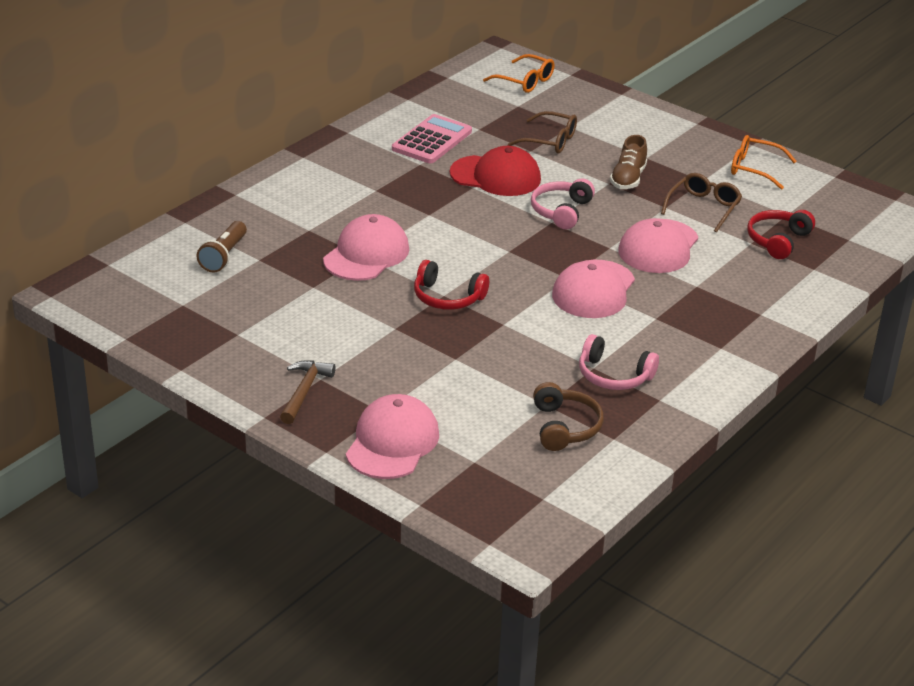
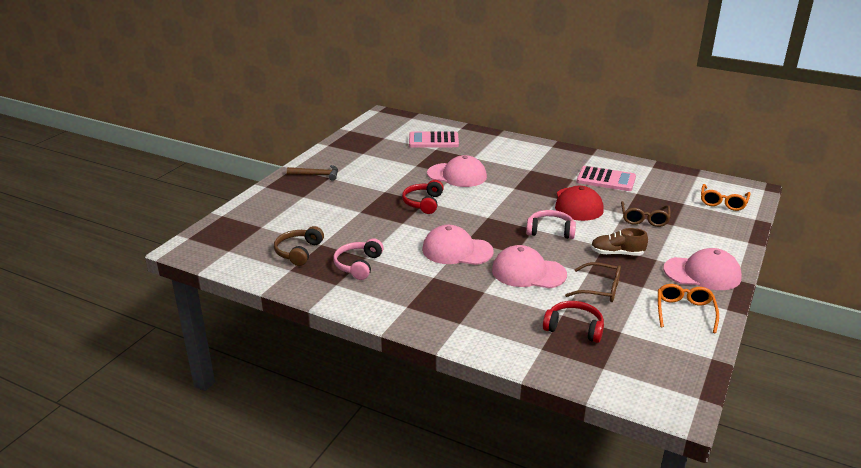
camera: 80 degrees right, 5 degrees down
(224, 256) = (433, 141): brown flashlight -> pink calculator
(392, 442) = (276, 202): pink cap -> pink cap (702, 273)
(564, 427) = (299, 252): brown headphones -> brown headphones turned 120 degrees clockwise

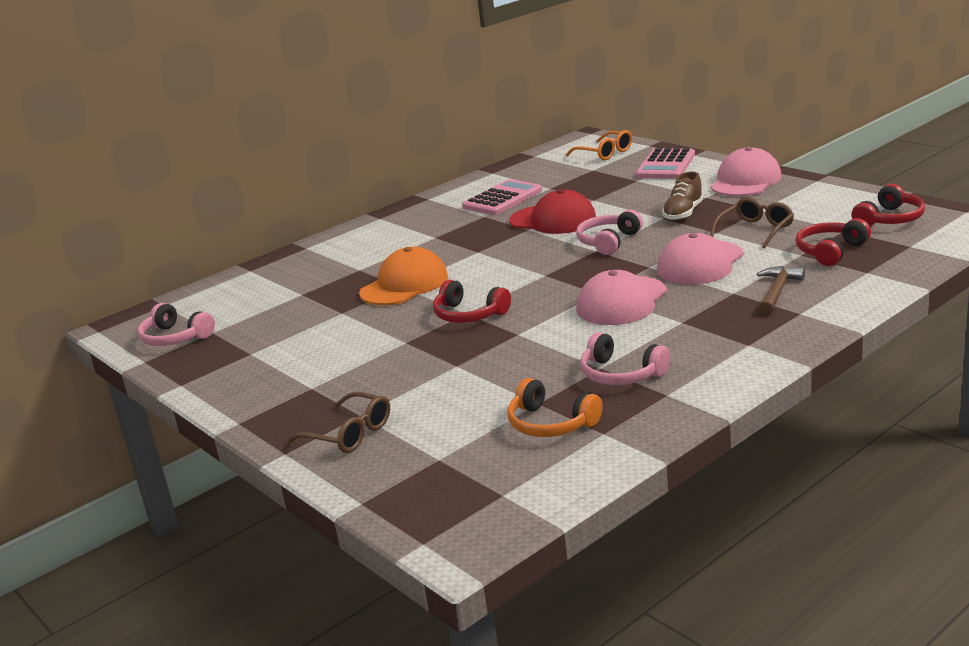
camera: 65 degrees left, 5 degrees down
(299, 252) = (551, 423): brown headphones -> orange headphones
(317, 175) = (290, 399): brown hammer -> brown hammer (777, 291)
(376, 130) = (175, 337): none -> pink headphones
(433, 141) = (270, 293): pink calculator -> pink calculator (666, 165)
(457, 175) = (404, 285): pink cap -> orange cap
(644, 219) = (614, 192): brown glasses -> brown glasses (349, 434)
(657, 354) = (889, 219): none -> red headphones
(684, 312) = (815, 198): orange glasses -> none

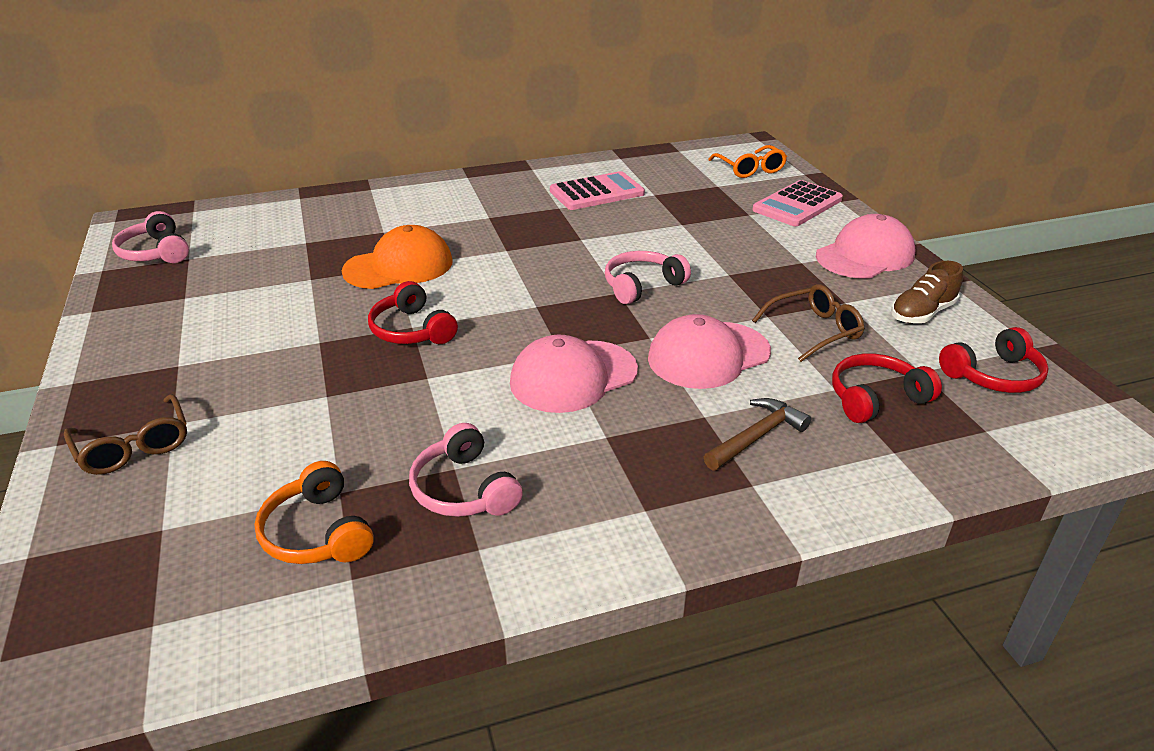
camera: 20 degrees right, 10 degrees up
(553, 220) = (616, 236): red cap -> none
(683, 213) = (756, 276): brown shoe -> brown shoe (922, 313)

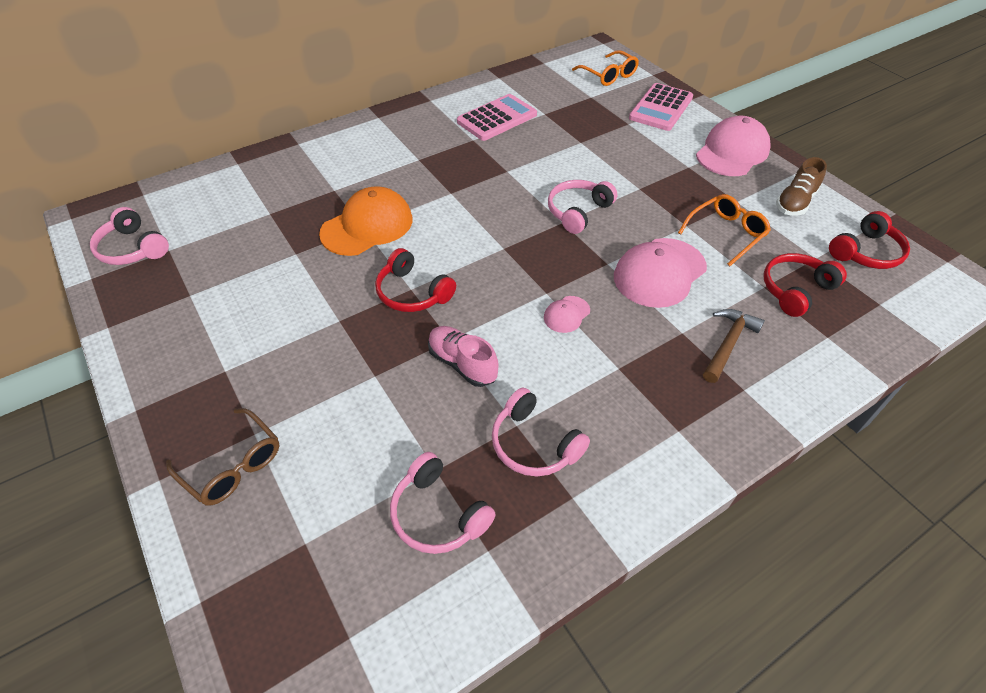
camera: 15 degrees left, 15 degrees up
(317, 532) = (438, 513): orange headphones -> pink headphones
(427, 401) = (462, 364): none -> pink shoe
(573, 376) = (566, 314): pink cap -> pink cap, size x0.47
(814, 330) = (726, 233): brown glasses -> orange glasses

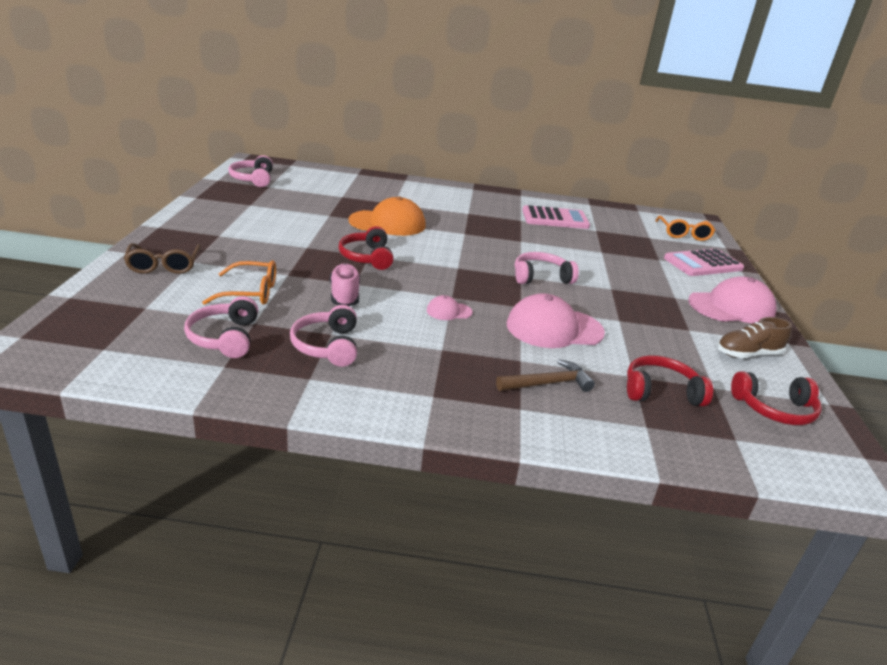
camera: 35 degrees right, 20 degrees down
(726, 233) = (648, 338): orange glasses -> orange glasses (250, 292)

